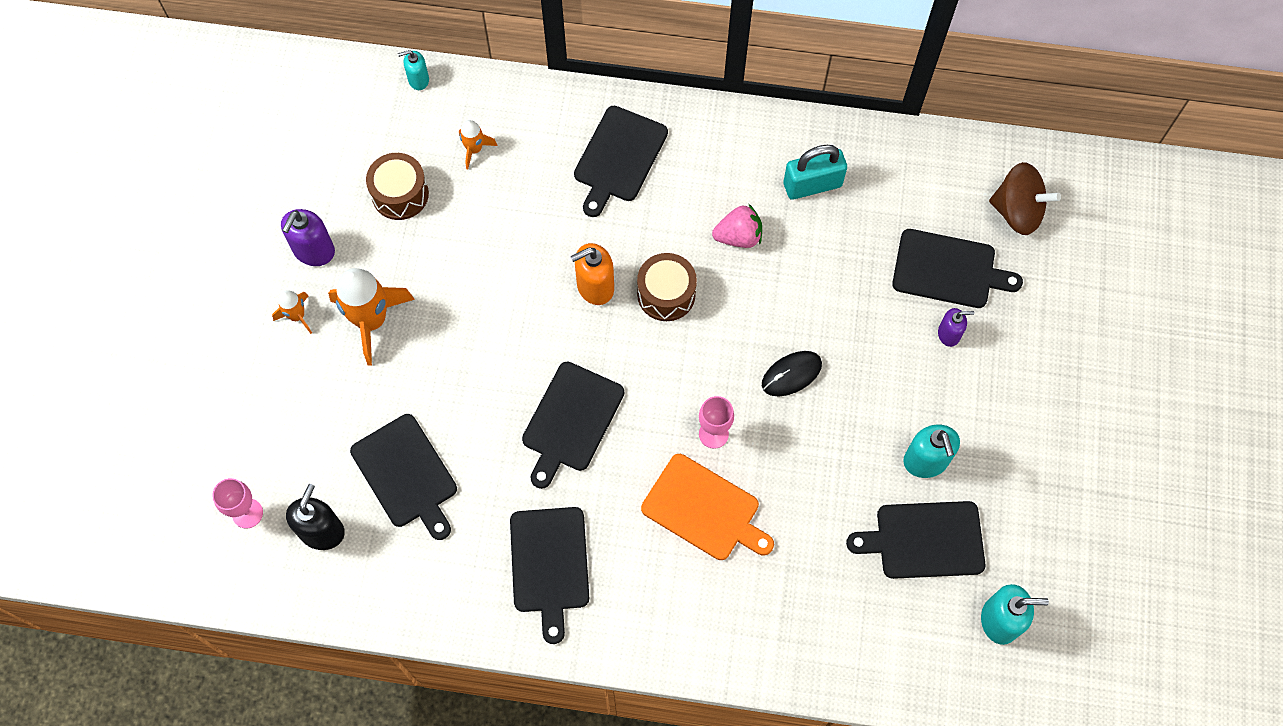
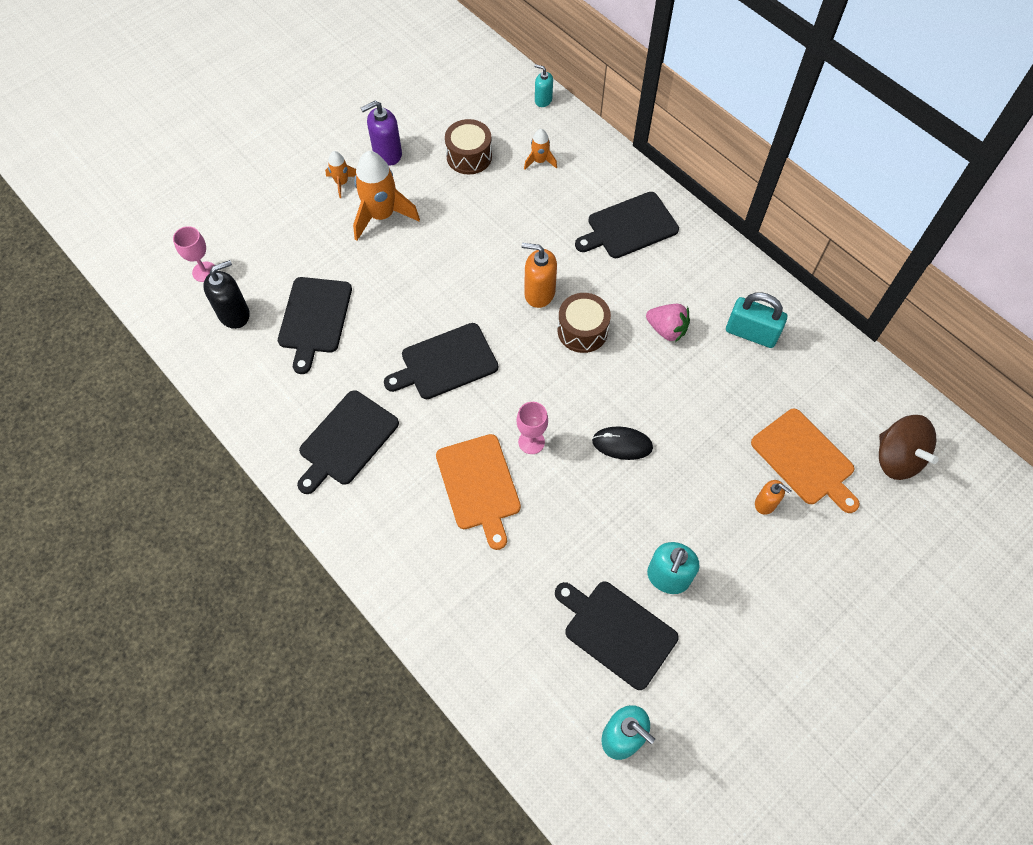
camera: 40 degrees right, 5 degrees down
(948, 270) = (805, 459): black cutting board -> orange cutting board
(949, 334) = (765, 503): purple soap dispenser -> orange soap dispenser

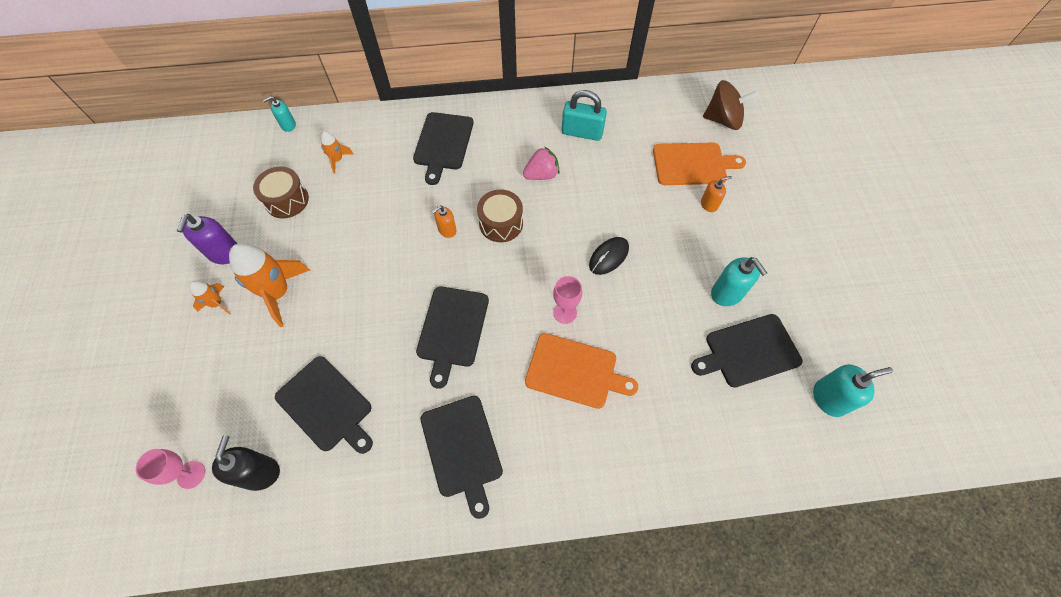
camera: 55 degrees left, 0 degrees up
(539, 293) = (447, 230): orange soap dispenser -> orange soap dispenser, size x0.62
(751, 333) = (582, 132): turquoise padlock -> turquoise padlock turned 45 degrees clockwise

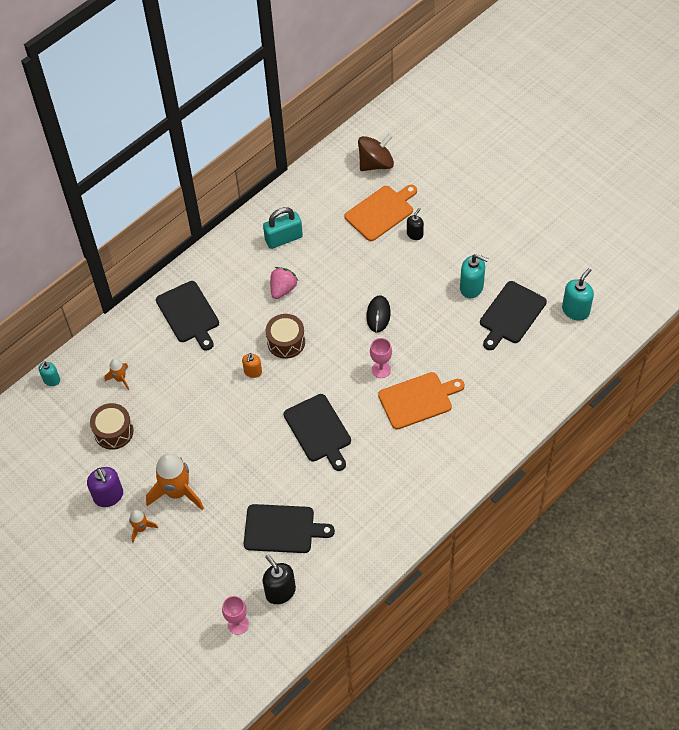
camera: 35 degrees left, 5 degrees down
(462, 449) = (389, 490): black cutting board -> none
(709, 204) = (415, 234): orange soap dispenser -> black soap dispenser

